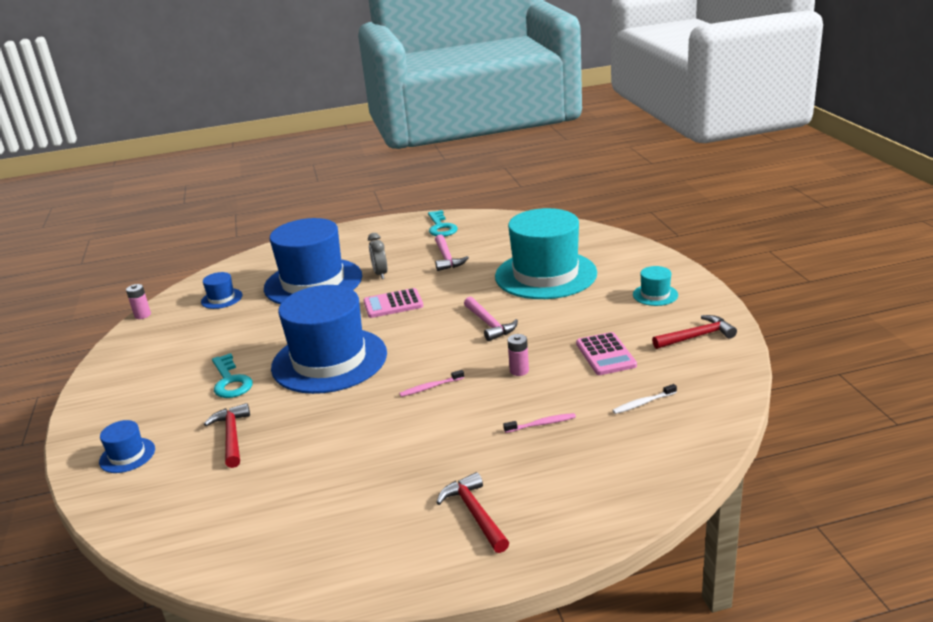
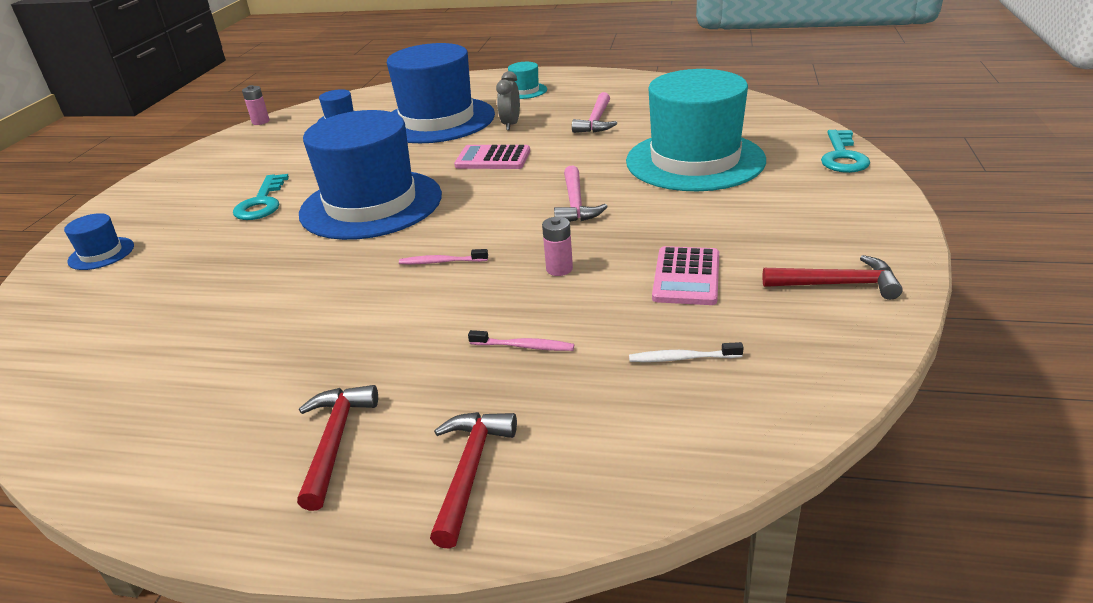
camera: 25 degrees right, 5 degrees up
(232, 436) = (202, 261): red hammer -> red hammer (470, 471)
(441, 227) = (621, 87): turquoise key -> turquoise key (842, 156)
(655, 295) = (820, 214): turquoise hat -> turquoise hat (525, 91)

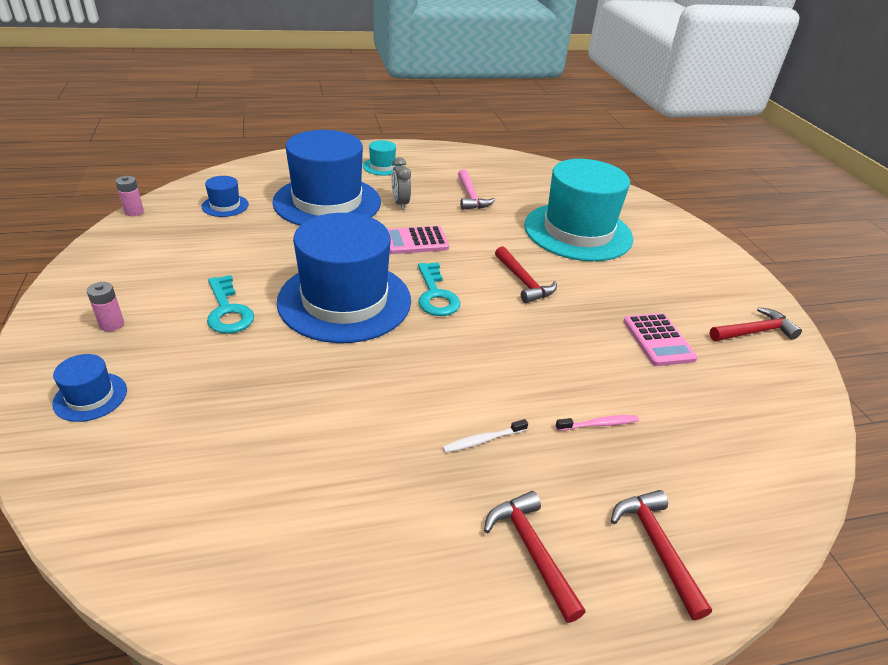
camera: 30 degrees left, 5 degrees up
(441, 262) = (463, 354): pink toothbrush -> none
(559, 269) = (563, 346): pink battery -> pink battery (111, 324)
(575, 204) = (523, 282): pink hammer -> red hammer
(682, 358) = (713, 412): white toothbrush -> white toothbrush (483, 440)
(842, 156) = (673, 221): turquoise key -> turquoise key (435, 295)

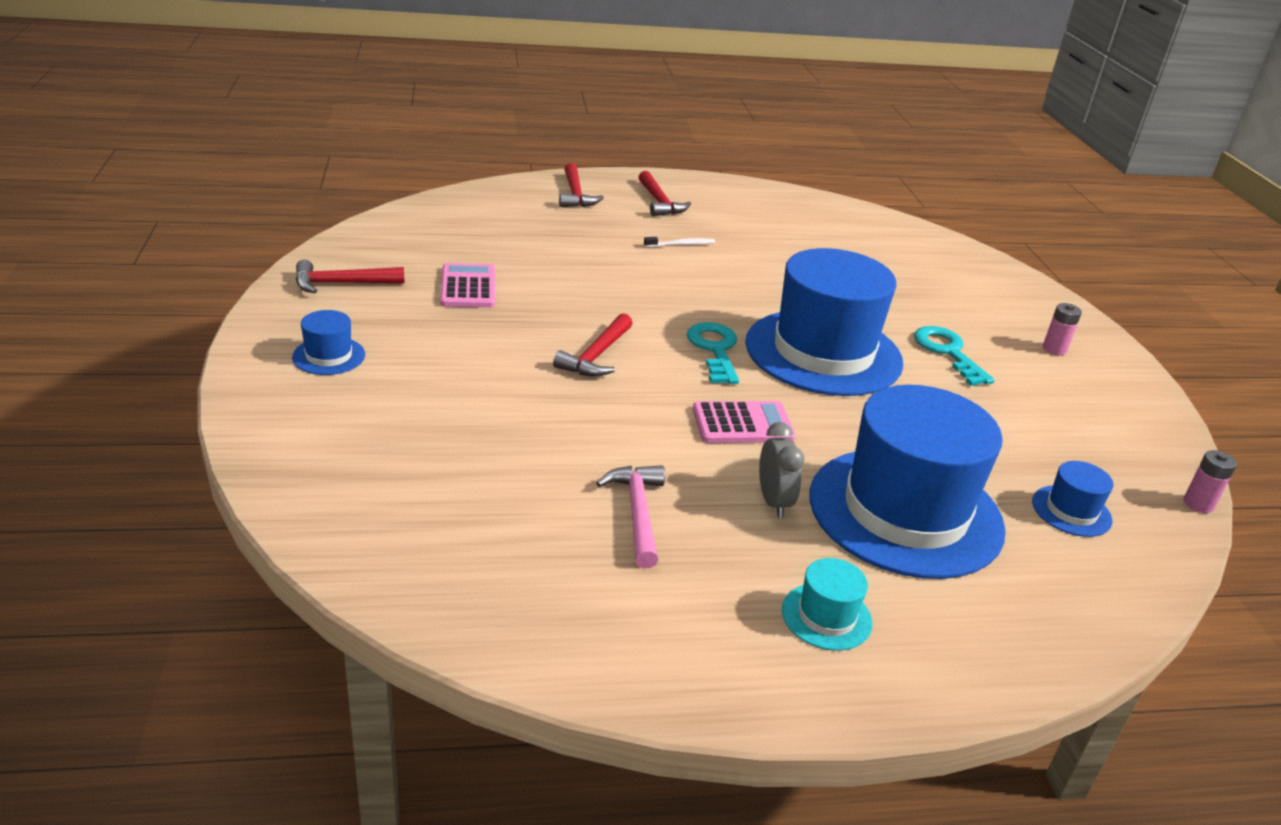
camera: 175 degrees left, 5 degrees down
(90, 397) = (1011, 297): blue hat -> blue hat (329, 356)
(523, 282) = (596, 356): red hammer -> red hammer turned 135 degrees counterclockwise
(578, 232) = (468, 424): turquoise hat -> none
(598, 424) = (578, 242): pink toothbrush -> none

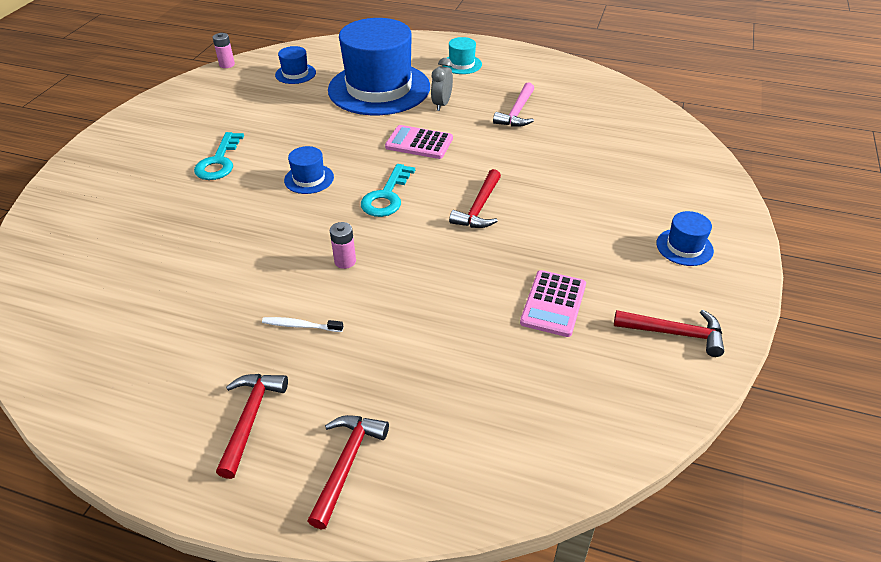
camera: 150 degrees left, 10 degrees up
(596, 356) = (479, 208): red hammer -> red hammer turned 150 degrees clockwise
(823, 352) = (309, 179): blue hat -> blue hat, size x0.41
(1054, 349) = (139, 149): pink battery -> pink battery (345, 261)

